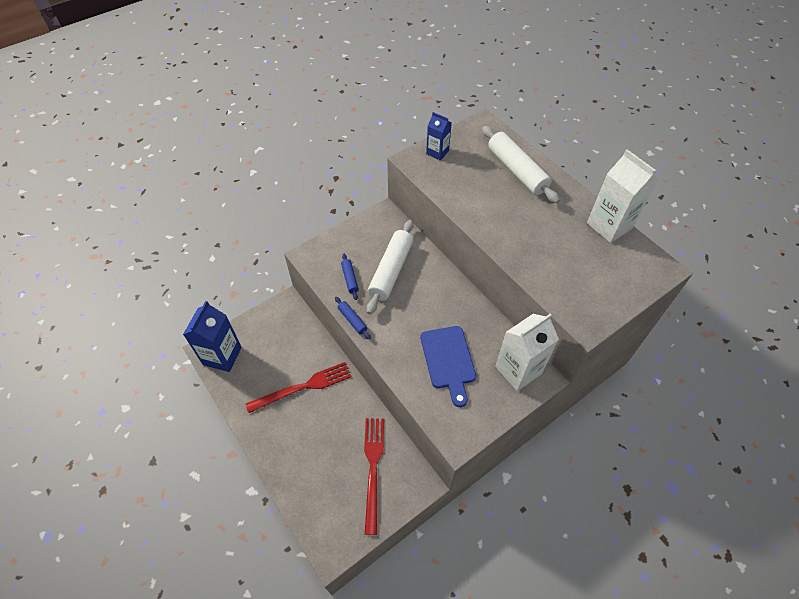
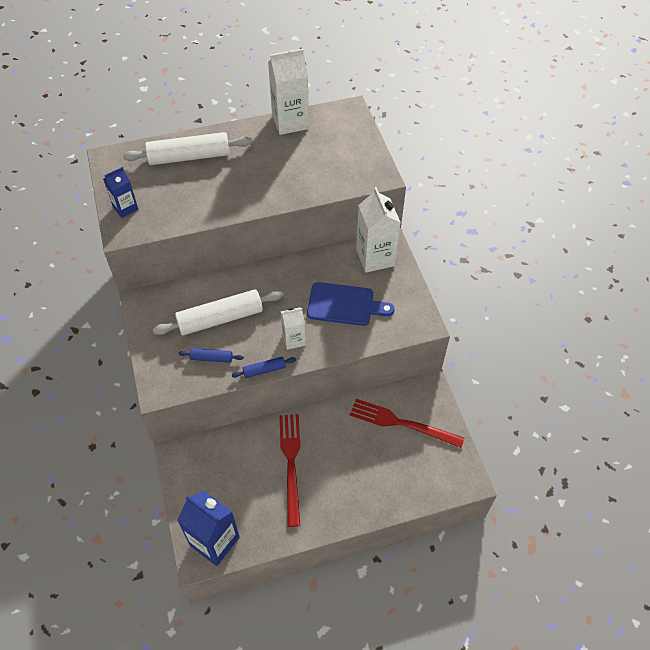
camera: 70 degrees left, 0 degrees up
(391, 271) = (220, 318): white rolling pin -> white rolling pin turned 60 degrees counterclockwise
(392, 332) = (294, 339): none -> white carton

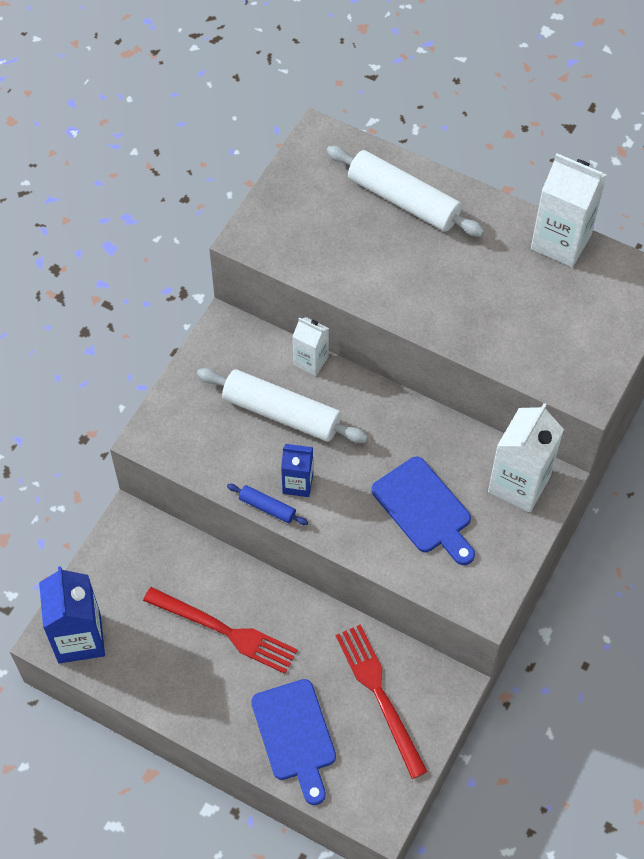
camera: 45 degrees right, 5 degrees up
(125, 208) = (277, 212): blue carton -> blue carton (297, 483)
(211, 358) = (230, 449): blue rolling pin -> none
(291, 464) = (225, 631): red fork -> red fork turned 75 degrees clockwise
(294, 339) = (330, 501): white carton -> white carton (311, 361)
(383, 481) = (295, 735): none -> blue cutting board

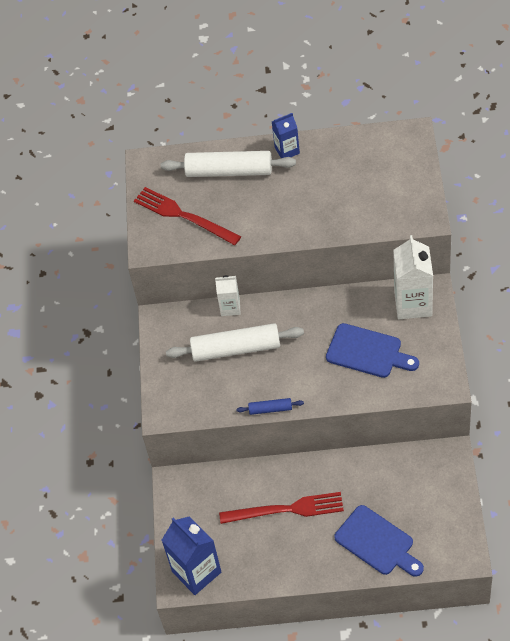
camera: 25 degrees left, 5 degrees down
(297, 483) = (278, 384): blue carton -> blue carton (287, 150)
(380, 695) = (411, 487): red fork -> red fork (183, 216)
(561, 241) = (343, 141): white carton -> none

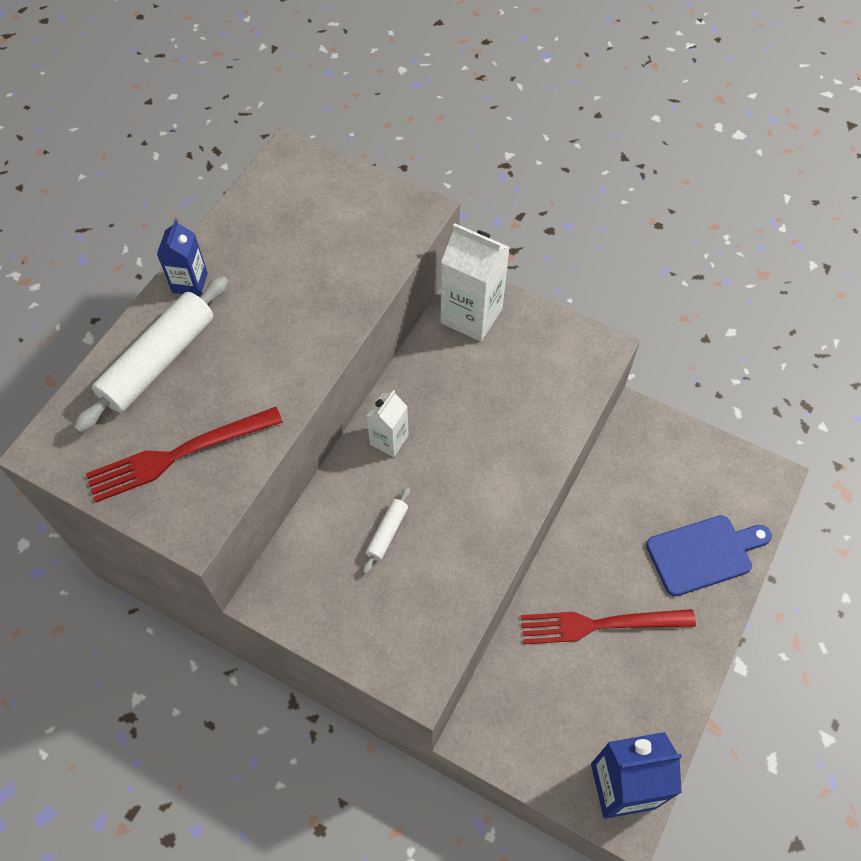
camera: 65 degrees left, 5 degrees up
(230, 307) = (320, 503): white carton -> white carton (389, 440)
(236, 349) = (387, 532): white rolling pin -> white rolling pin, size x0.47
(270, 409) = (506, 546): blue rolling pin -> none
(286, 509) = (600, 624): red fork -> red fork turned 120 degrees counterclockwise
(367, 352) = (502, 396): blue cutting board -> none

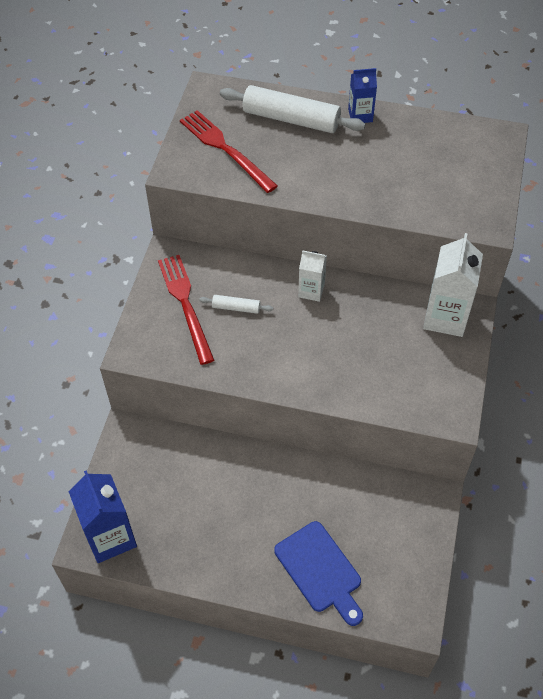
camera: 75 degrees right, 5 degrees down
(600, 624) = (234, 499): red fork -> red fork (185, 304)

